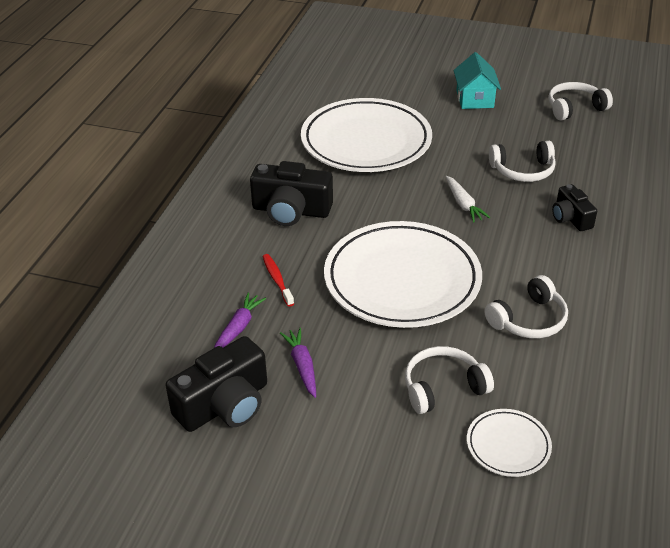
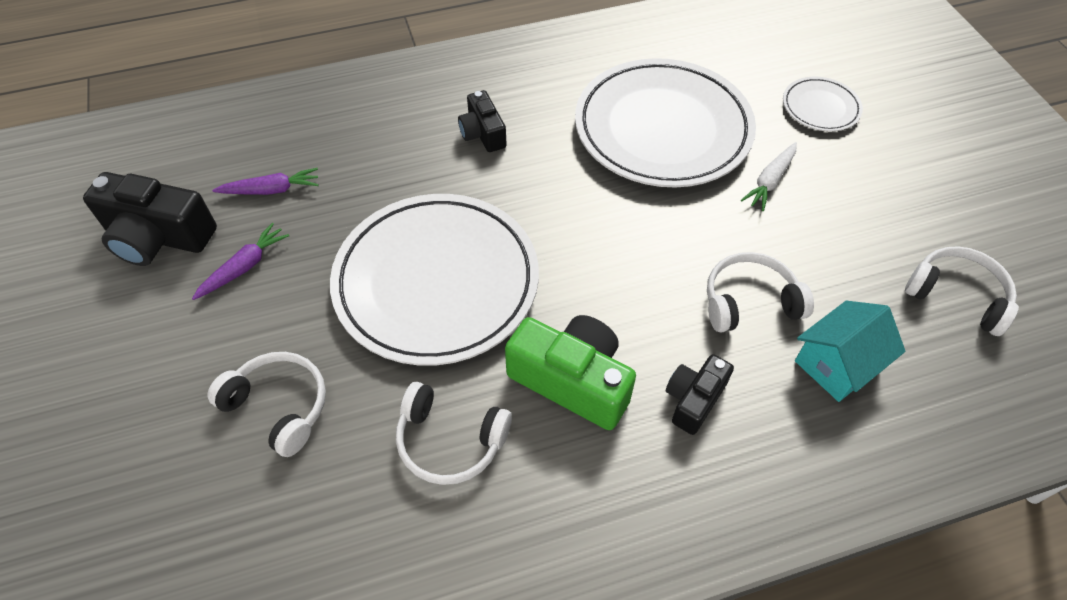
camera: 55 degrees right, 15 degrees up
(277, 280) = (363, 180): red toothbrush -> none
(291, 211) = (483, 133): black camera -> black camera, size x0.59
(463, 204) = (623, 273): white carrot -> white carrot (770, 181)
(475, 99) = (857, 182): turquoise house -> turquoise house (837, 364)
(508, 445) = (216, 516): white plate -> white plate (820, 107)
(523, 170) = (749, 302): white headphones -> white headphones turned 120 degrees clockwise
(524, 255) = (572, 381): none -> green camera

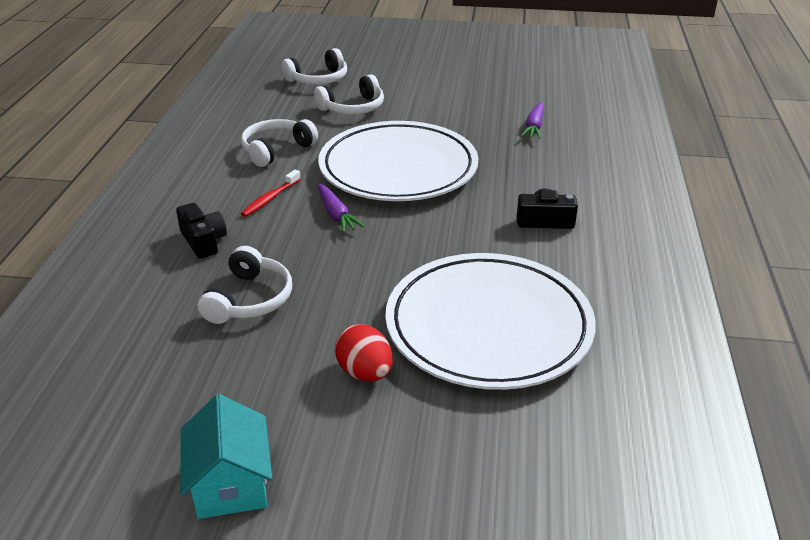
camera: 115 degrees right, 20 degrees down
(158, 237) = (515, 89): black camera -> none
(244, 267) = (468, 110): purple carrot -> purple carrot (336, 214)
(572, 381) = (270, 199): green camera -> red toothbrush
(770, 181) = (365, 373): white carrot -> red egg
(820, 107) = (448, 476): white plate -> none
(837, 364) = (151, 321): turquoise house -> turquoise house (230, 484)
(957, 296) = (121, 438): white headphones -> white headphones (318, 79)

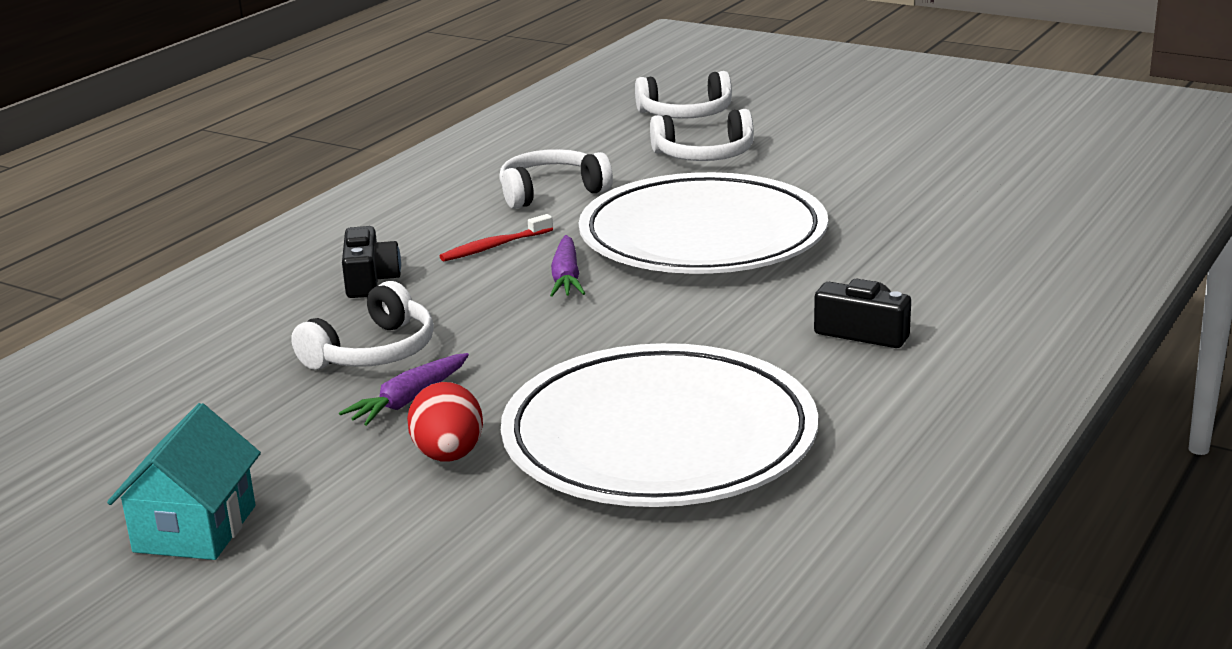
camera: 25 degrees right, 10 degrees down
(534, 126) = (965, 213): purple carrot -> purple carrot (408, 400)

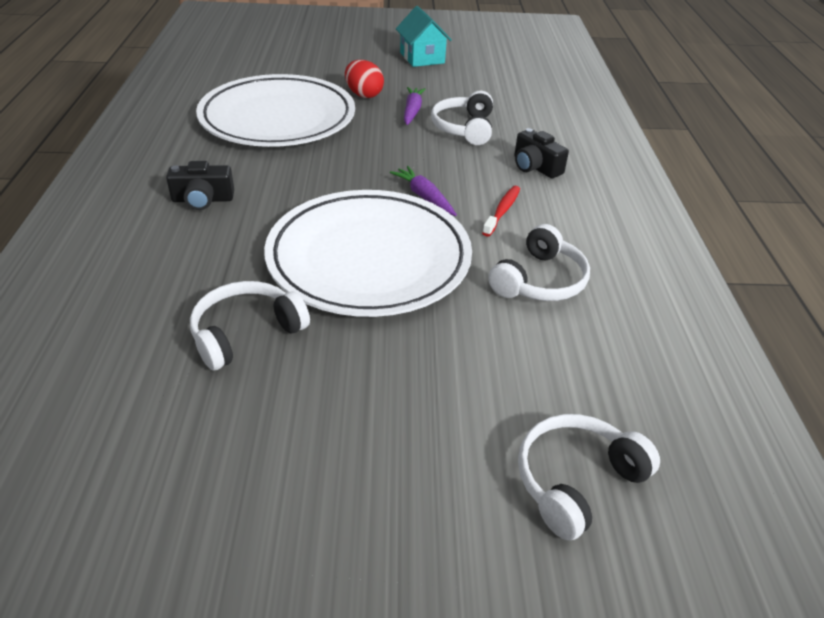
camera: 145 degrees right, 15 degrees up
(704, 155) = (470, 384): white headphones -> white headphones (246, 333)

